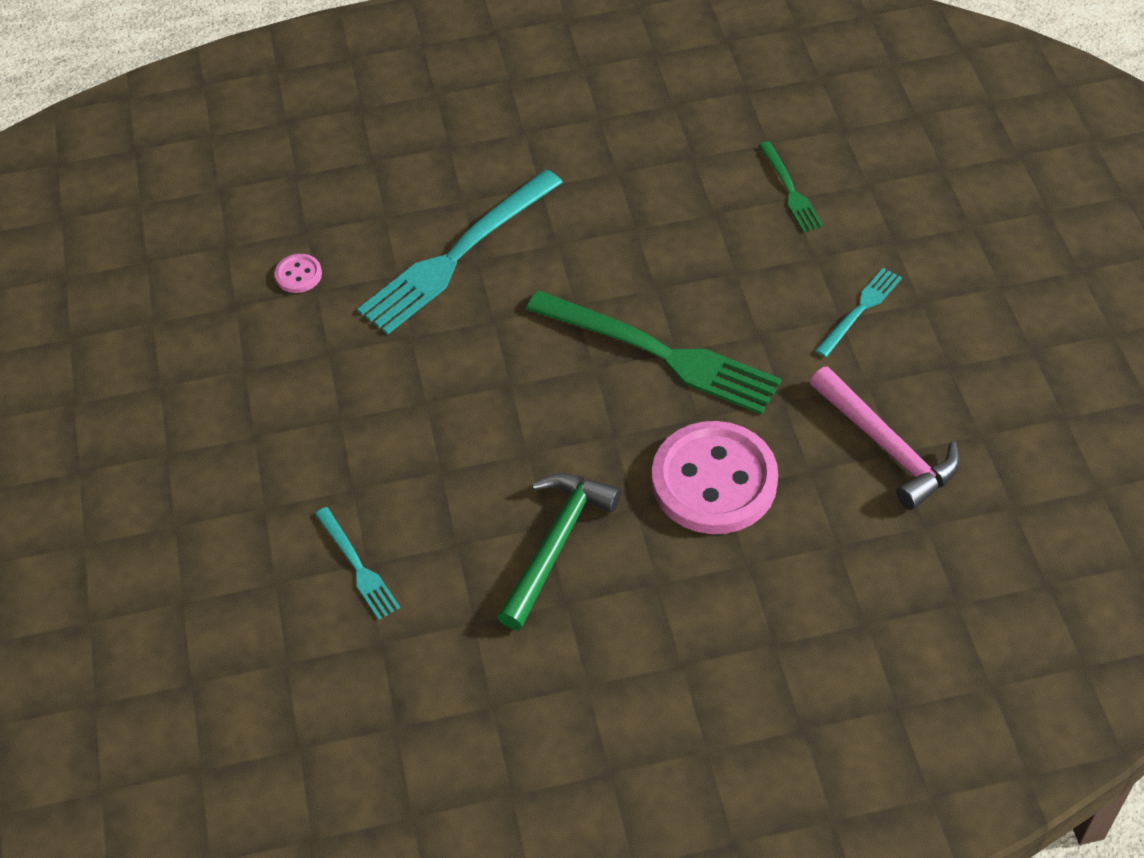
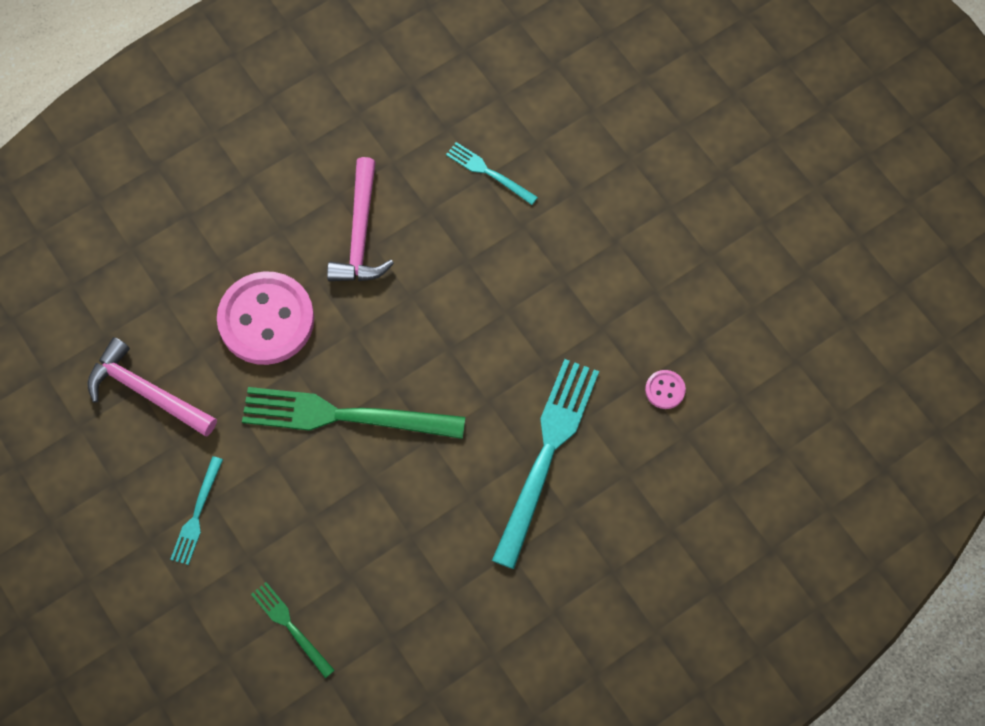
camera: 155 degrees right, 15 degrees up
(556, 544) = (361, 234): green hammer -> pink hammer

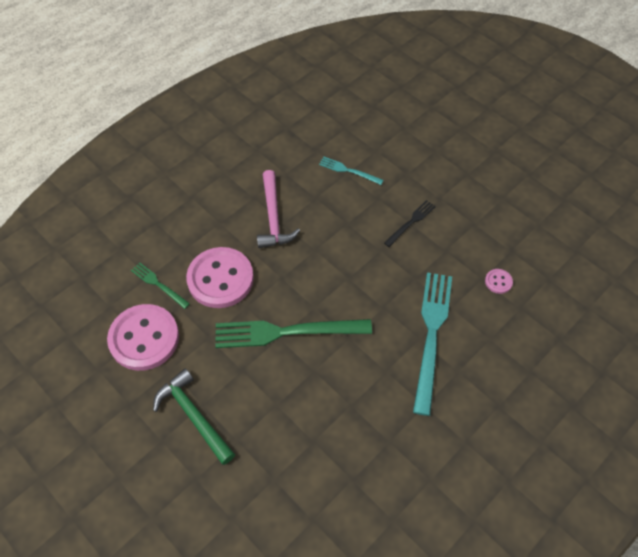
camera: 10 degrees left, 10 degrees down
(146, 392) = (144, 338): pink hammer -> pink button
(197, 514) = (193, 416): turquoise fork -> green hammer
(291, 627) = (277, 486): green fork -> green fork (158, 284)
(562, 274) = (411, 222): none -> black fork

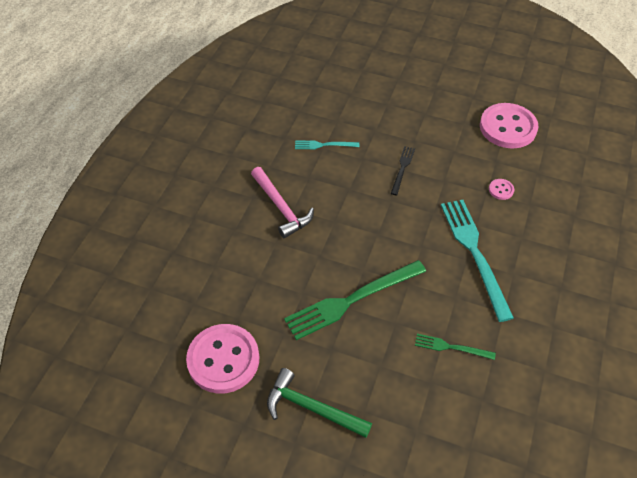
camera: 25 degrees left, 5 degrees down
(158, 284) = (208, 306): green fork -> green fork (451, 347)
(220, 279) = (264, 278): pink button -> pink button (508, 127)

